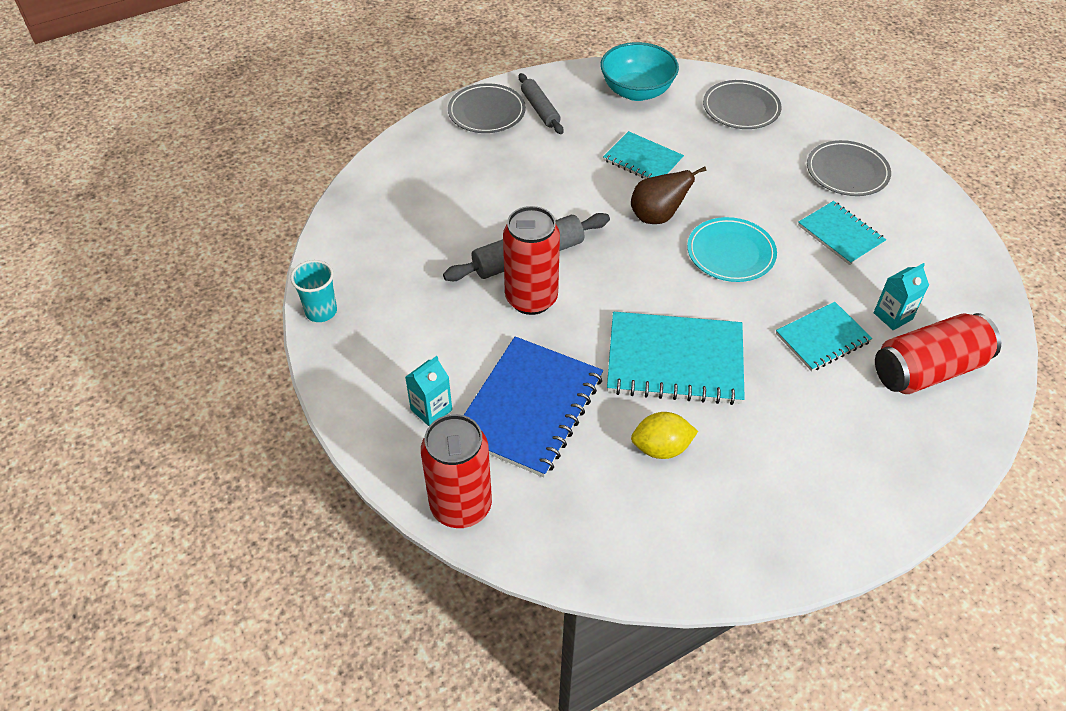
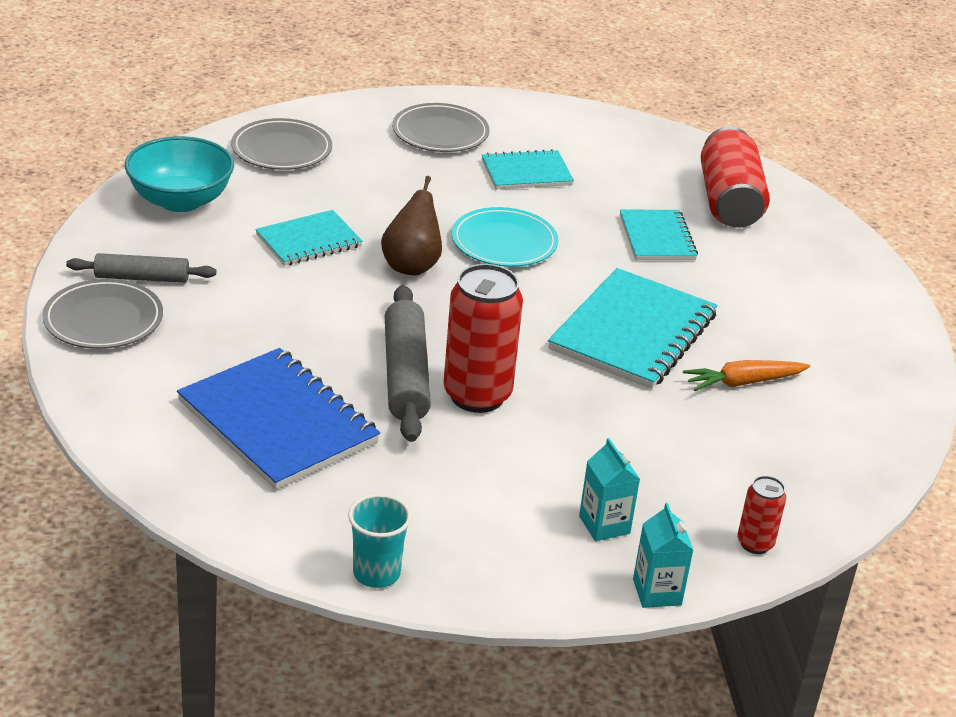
camera: 70 degrees left, 15 degrees down
(461, 506) = (755, 543): red can -> red can, size x0.50
(529, 408) = (642, 451): blue notebook -> blue notebook (277, 422)
(661, 448) = (743, 382): yellow lemon -> orange carrot
(893, 316) = (653, 191): turquoise carton -> turquoise carton (657, 592)

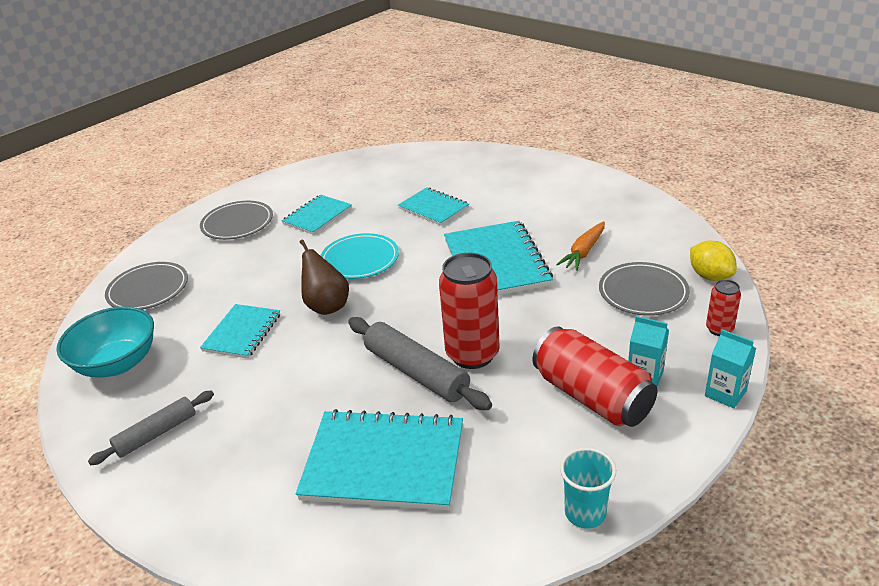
camera: 35 degrees left, 0 degrees up
(103, 319) = (165, 484): grey plate -> grey plate (643, 292)
(277, 422) = (384, 462): blue notebook -> turquoise notebook
(729, 201) = (440, 170): red can -> red can (592, 396)
(840, 495) = (710, 276): none -> yellow lemon

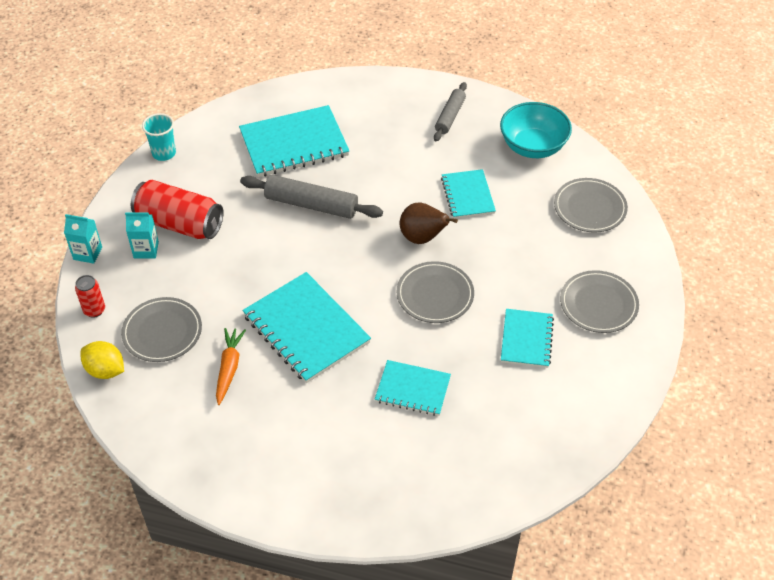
camera: 150 degrees right, 15 degrees up
(360, 260) = (435, 295): turquoise plate -> grey plate
(472, 354) = (278, 230): red can -> none

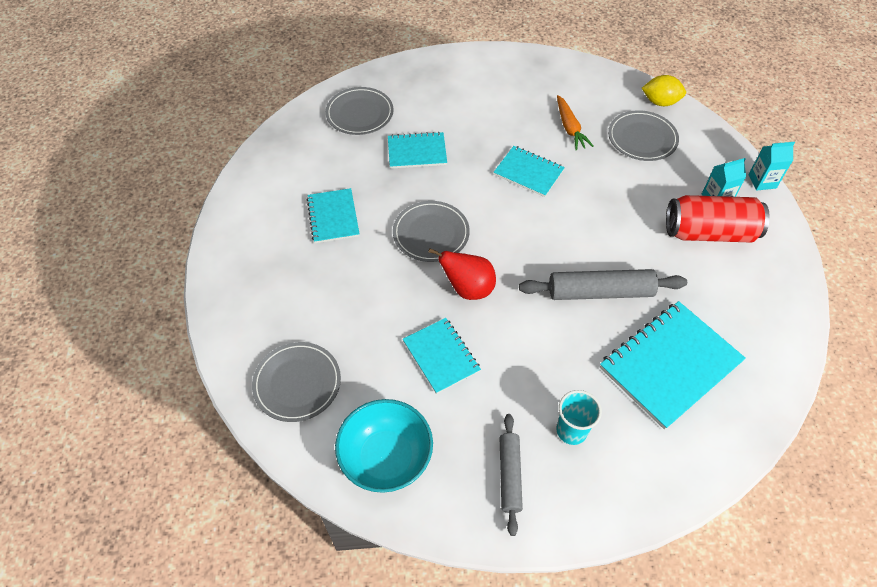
camera: 160 degrees right, 5 degrees up
(94, 310) = (710, 139): red can -> none
(164, 153) = (795, 306): turquoise cup -> turquoise cup (571, 431)
(306, 329) = (528, 172): turquoise notebook -> turquoise notebook, size x0.59
(422, 238) = (468, 289): brown pear -> red pear
(598, 304) = (271, 269): grey plate -> grey plate (359, 114)

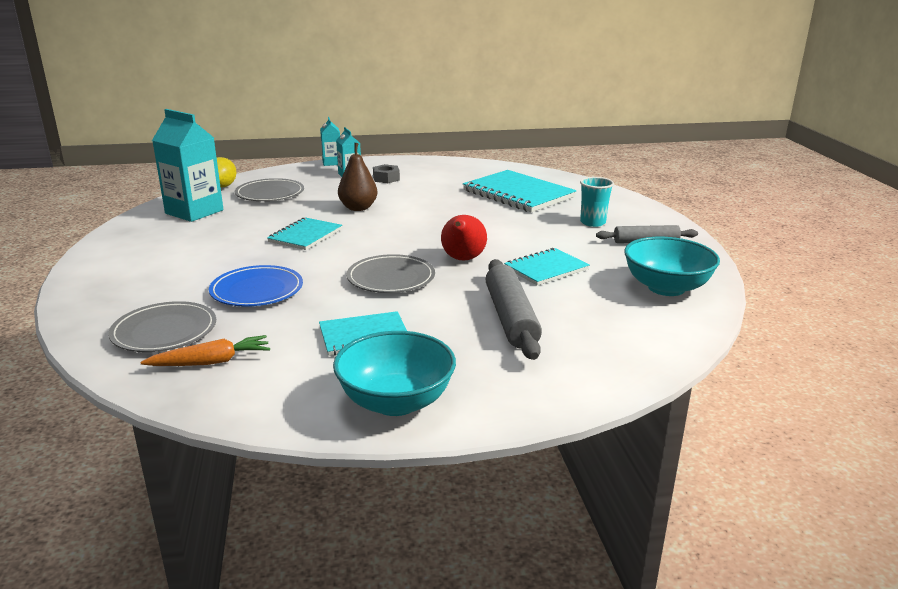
camera: 95 degrees left, 30 degrees down
(244, 234) = (396, 402): none -> turquoise bowl
(297, 383) = (615, 338): grey plate -> none
(417, 152) = (257, 290): turquoise notebook -> blue plate
(570, 128) = (244, 219): orange carrot -> orange carrot (211, 362)
(586, 94) = (194, 212): none -> turquoise carton
(600, 292) = (454, 212): grey rolling pin -> grey rolling pin (510, 318)
(605, 209) = (358, 208): none -> brown pear
(709, 232) = (386, 178): red can -> grey nut

